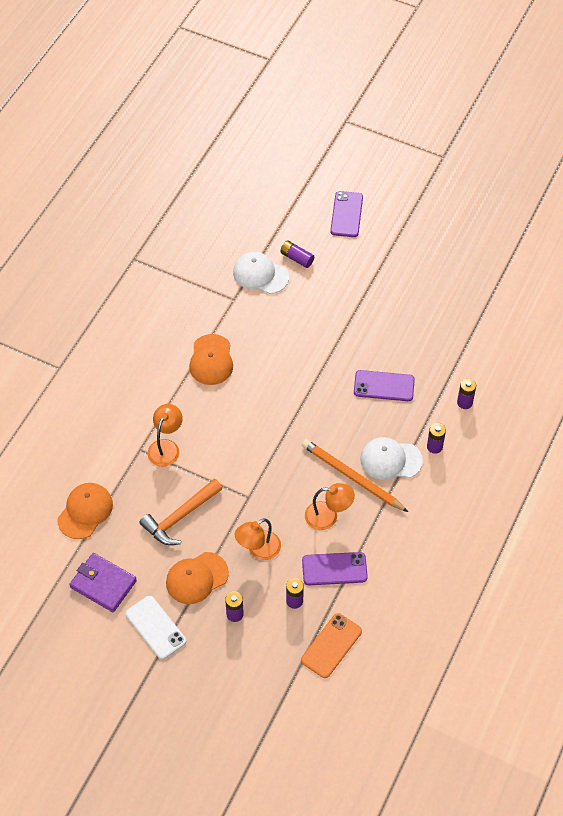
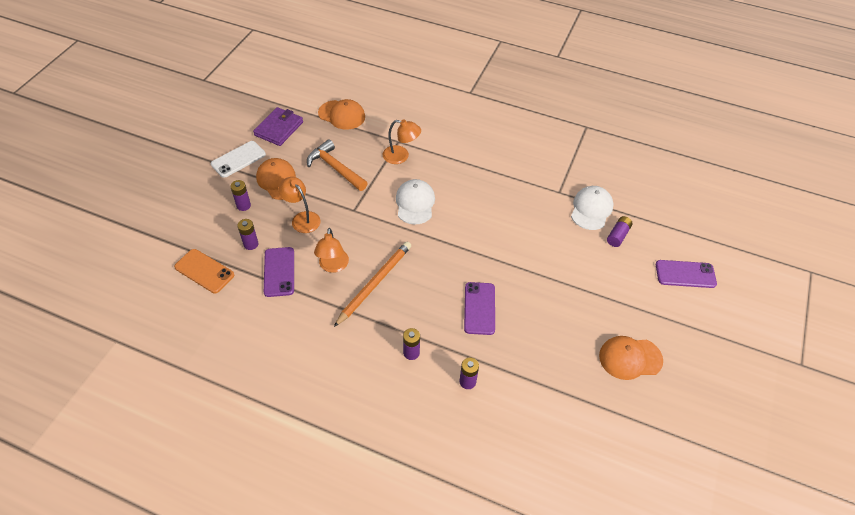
camera: 85 degrees right, 5 degrees down
(211, 360) = (491, 180): orange cap -> orange cap (630, 358)
(390, 460) = (394, 314): white cap -> white cap (415, 203)

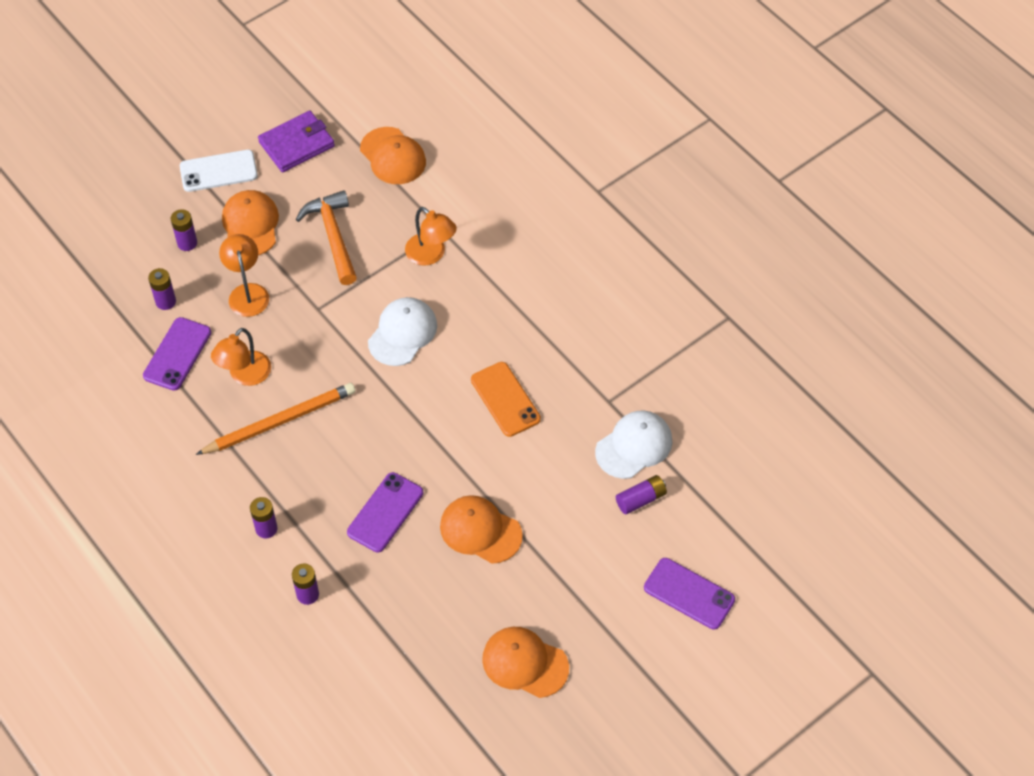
camera: 30 degrees right, 5 degrees up
(204, 271) = (93, 314): orange phone -> orange phone (505, 399)
(544, 293) = (480, 531): none -> orange cap

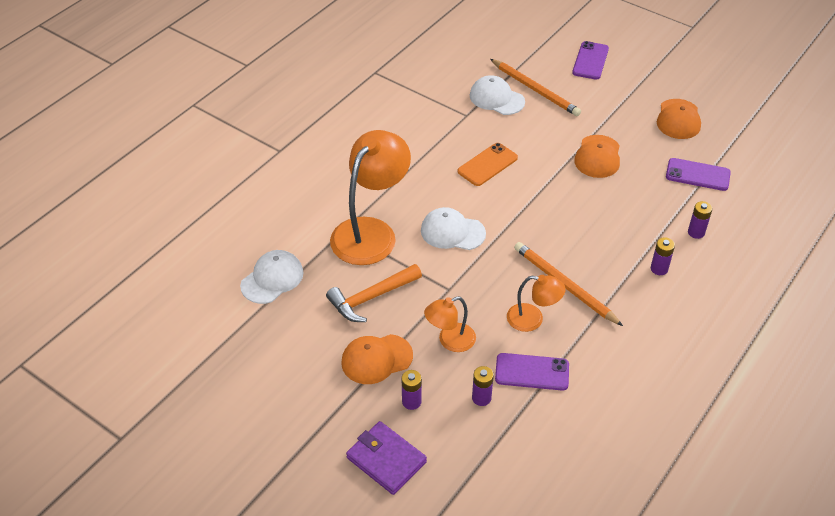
camera: 105 degrees left, 10 degrees down
(218, 171) = (320, 402): white phone -> none
(296, 144) = (273, 350): purple wallet -> purple wallet (386, 460)
(385, 512) = (610, 207): purple phone -> purple phone (697, 175)
(393, 156) = (272, 279): orange cap -> white cap
(431, 255) = (371, 232): orange lamp -> orange lamp, size x1.93
(641, 499) = (535, 89): purple battery -> orange pencil

